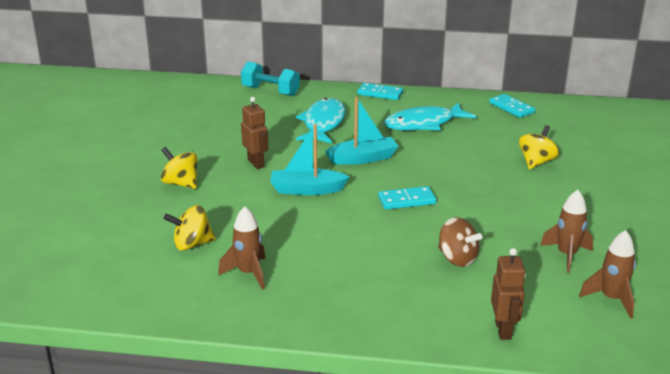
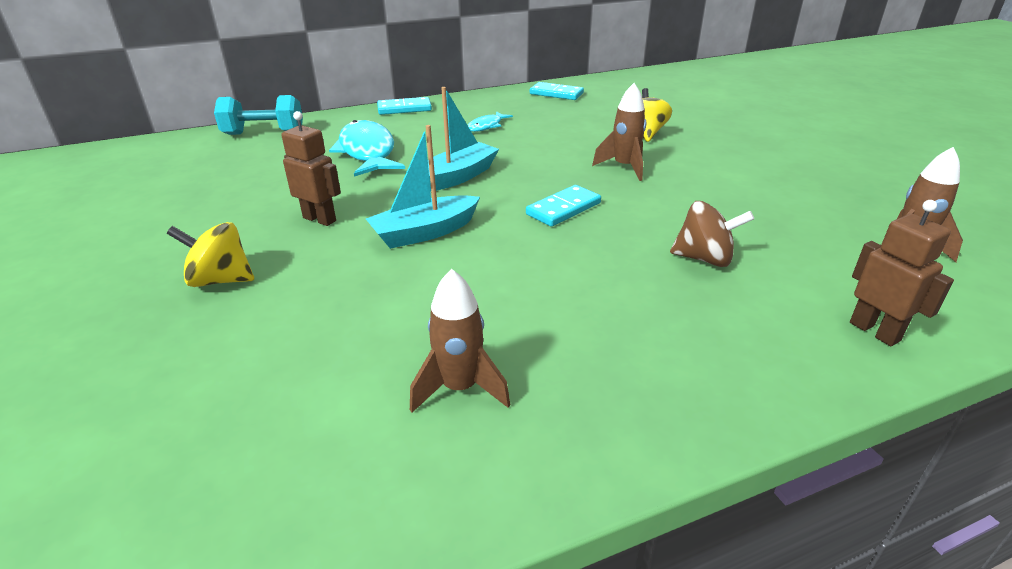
camera: 30 degrees left, 5 degrees up
(192, 244) = (318, 373): yellow spinning top -> none
(424, 124) = (486, 126): turquoise fish -> turquoise fish, size x0.50
(566, 255) = (801, 216): brown rocket -> brown rocket (624, 167)

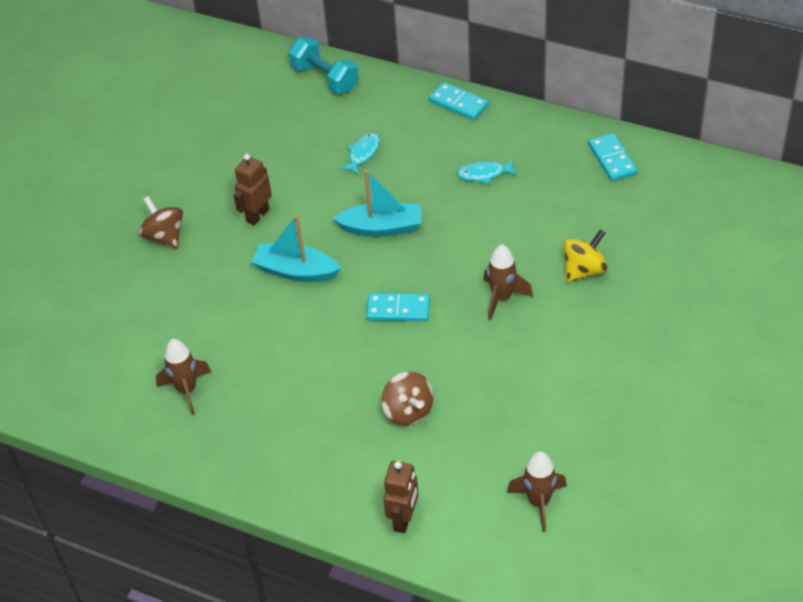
camera: 50 degrees right, 15 degrees up
(221, 280) = (165, 236): yellow spinning top -> brown spinning top
(320, 219) = (257, 215): brown robot -> brown robot turned 135 degrees counterclockwise
(367, 152) = (363, 154): turquoise fish -> turquoise fish, size x0.50

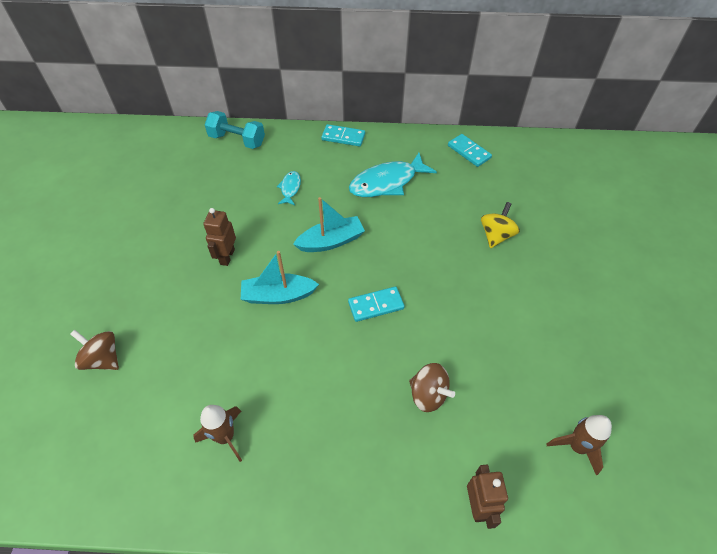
camera: 25 degrees left, 5 degrees up
(165, 236) = (153, 295): brown spinning top -> brown spinning top (103, 359)
(484, 174) = (387, 182): turquoise fish -> turquoise fish, size x2.00
(502, 298) = (450, 273): brown rocket -> none

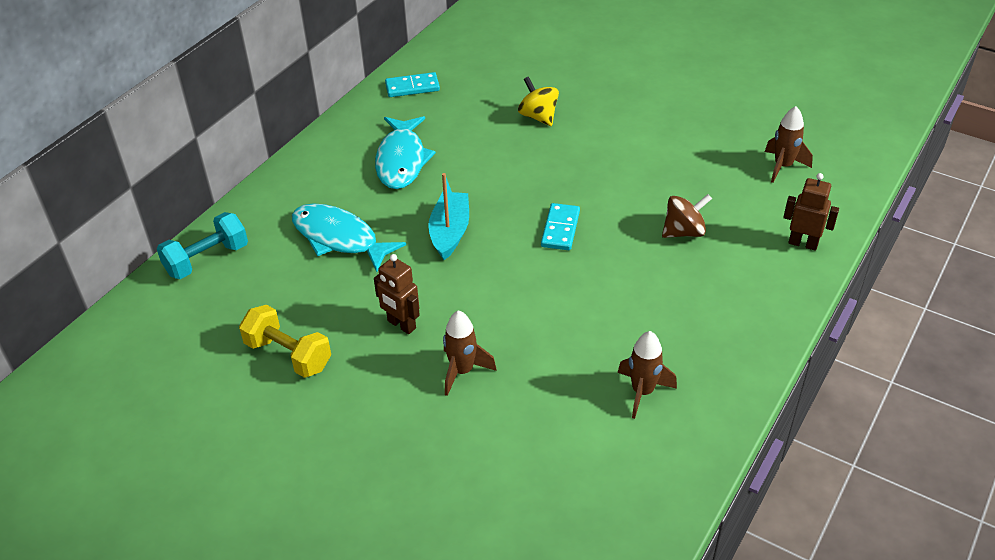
camera: 60 degrees left, 10 degrees down
(103, 359) = (471, 479): brown spinning top -> none
(175, 214) = (288, 355): none -> yellow dumbbell
(199, 310) = (462, 371): none -> brown rocket
(278, 295) = (492, 298): turquoise boat -> none
(290, 188) = (339, 238): turquoise fish -> turquoise fish, size x2.00
(343, 137) = (296, 167): turquoise domino -> none

